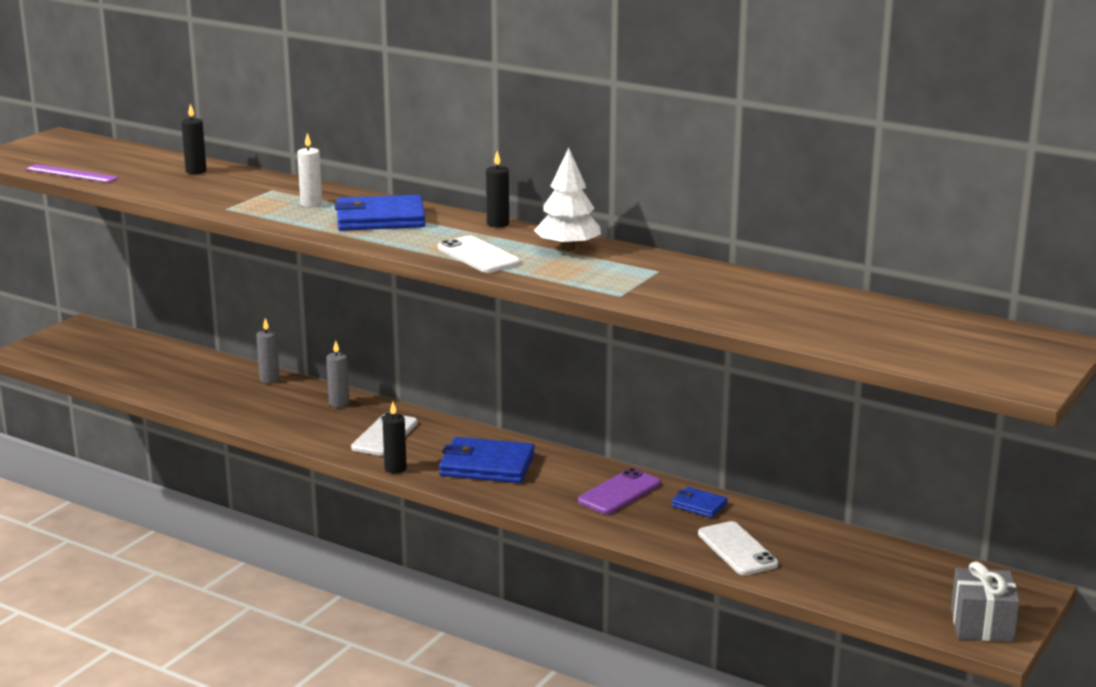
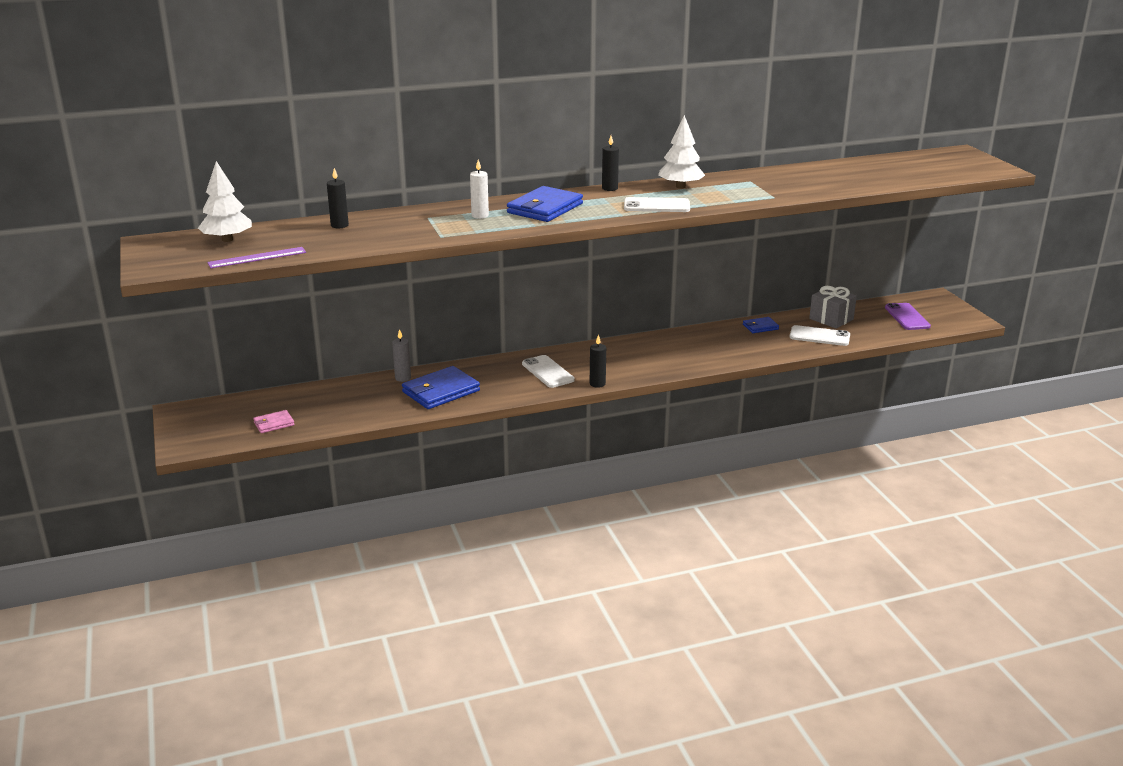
camera: 50 degrees left, 5 degrees up
(100, 153) = (227, 239): none -> white tree
(105, 366) = (273, 423): none -> pink wallet
(339, 403) = (478, 370): grey candle -> none
(487, 465) = (633, 359): blue wallet -> blue wallet (440, 391)
(619, 492) = (718, 339): purple phone -> purple phone (907, 317)
(982, 624) = (955, 317): grey gift -> grey gift (831, 319)

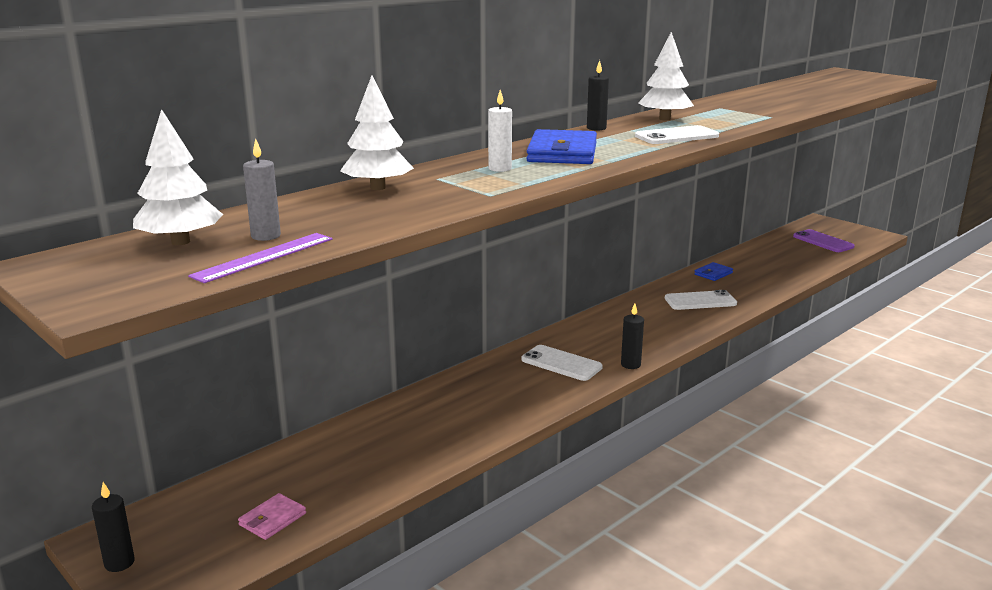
camera: 25 degrees left, 5 degrees down
(339, 225) = (331, 202): black candle -> black candle (119, 563)
(381, 219) = (377, 188): none -> white tree
(403, 378) = (395, 410): grey candle -> grey candle (266, 236)
(440, 391) = (461, 416): blue wallet -> none
(819, 336) = (776, 272): white phone -> white phone (700, 301)
(831, 319) = (764, 255): grey gift -> none

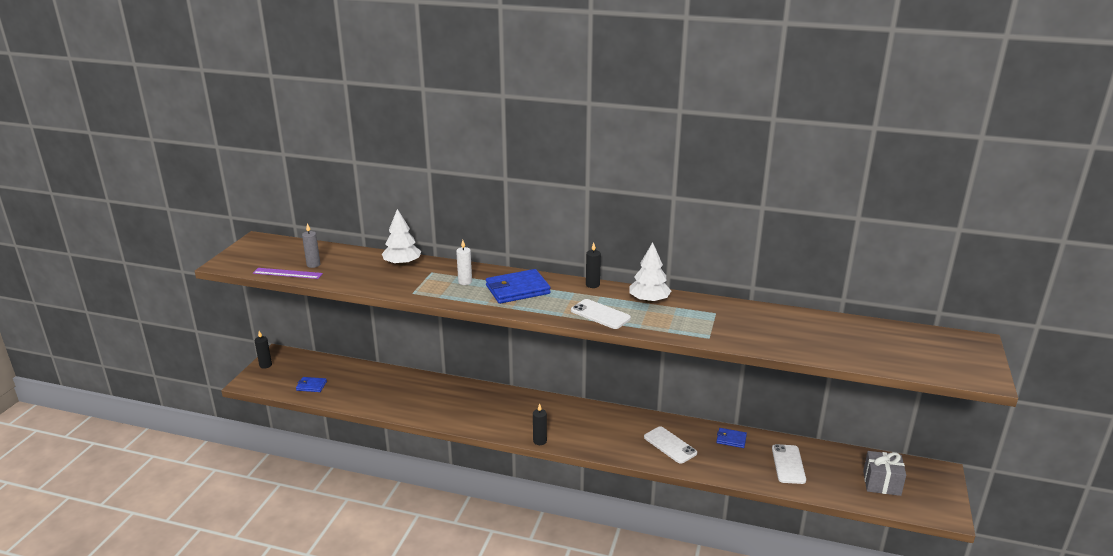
camera: 60 degrees right, 5 degrees up
(181, 242) = (295, 252): white tree -> none
(272, 519) = (311, 386): pink wallet -> blue wallet
(561, 363) = (519, 415): white phone -> white phone (788, 464)
(823, 242) = (881, 483): purple phone -> grey gift

